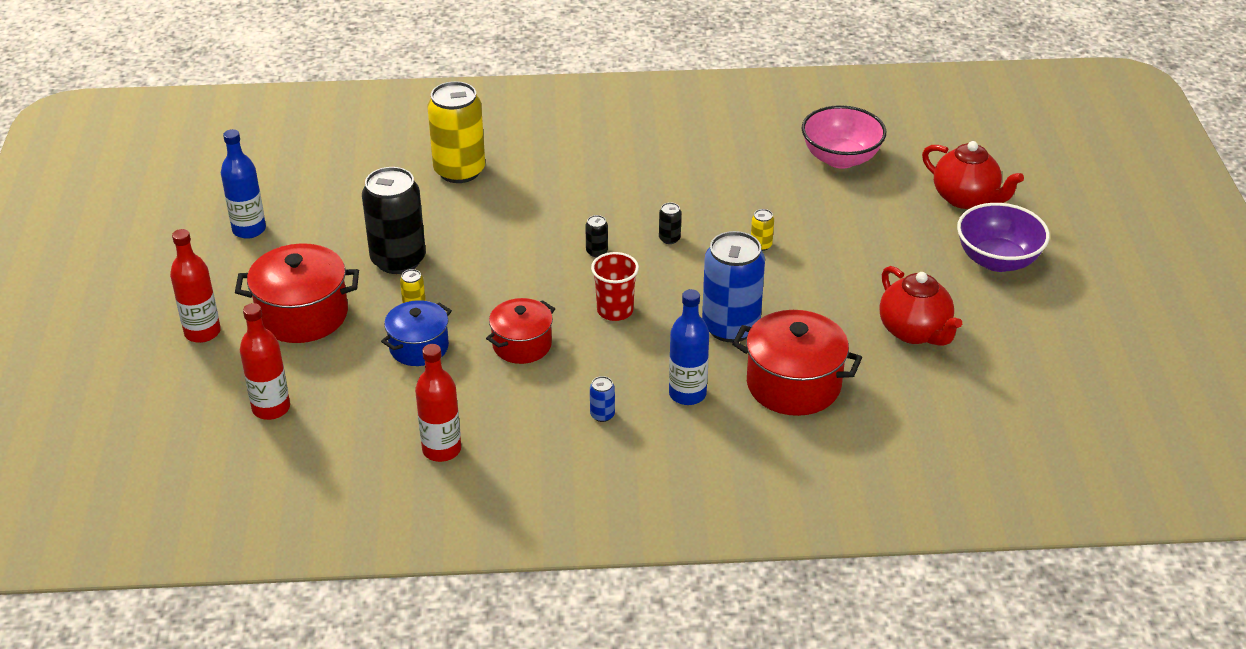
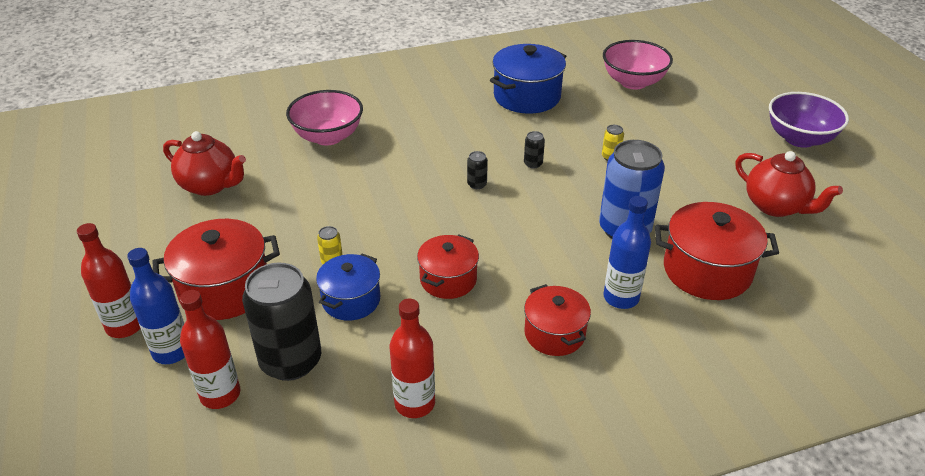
camera: 15 degrees left, 0 degrees up
(249, 229) = (148, 217): blue bottle -> blue bottle (171, 351)
(398, 260) = (301, 221): black can -> black can (291, 361)
(459, 171) = (328, 137): yellow can -> pink bowl
(602, 415) = (554, 334): blue can -> red pot
(615, 310) = (517, 233): red cup -> none
(703, 157) = (527, 96): none -> blue pot
(965, 198) = (744, 97): red teapot -> red teapot (210, 185)

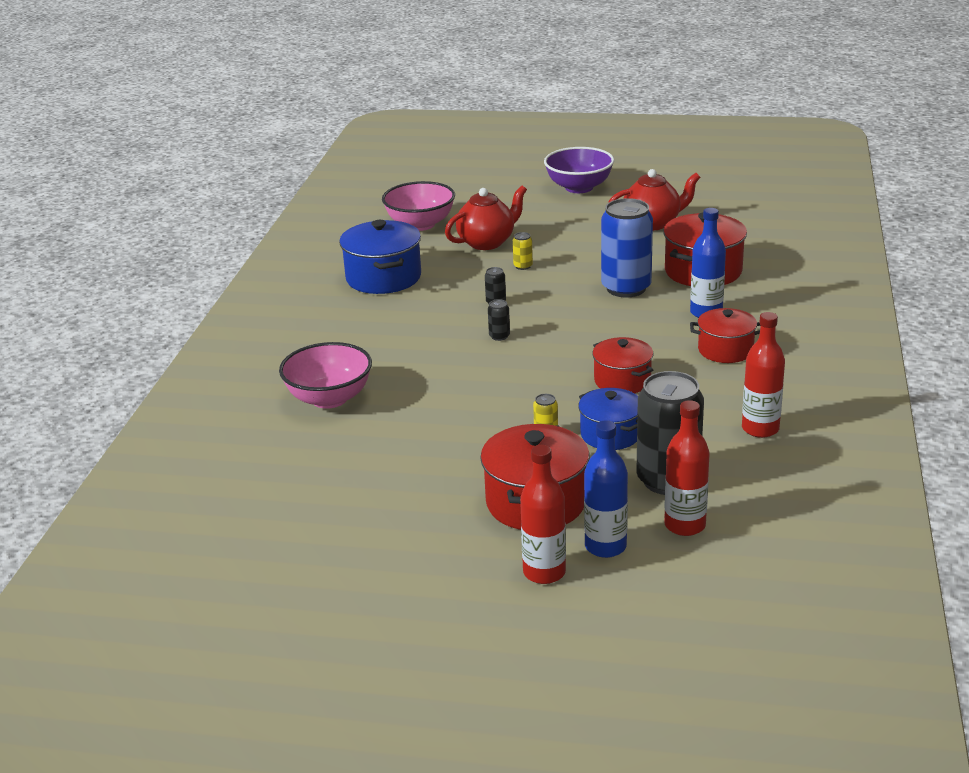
camera: 60 degrees left, 10 degrees down
(210, 185) = (343, 487): red teapot -> red teapot (487, 242)

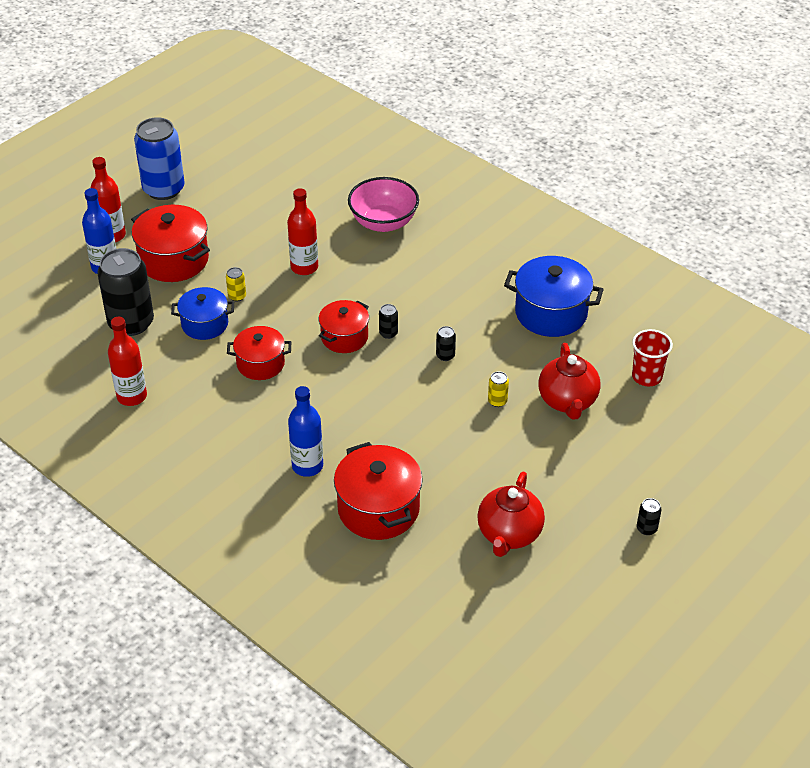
camera: 120 degrees right, 15 degrees up
(420, 224) = (646, 376): pink bowl -> red cup
(579, 187) = (646, 528): purple bowl -> black can
(626, 288) = (396, 442): blue can -> blue can (163, 189)
(685, 525) = (85, 306): red bottle -> red bottle (304, 267)
(725, 350) = (242, 441): red pot -> red pot (344, 337)

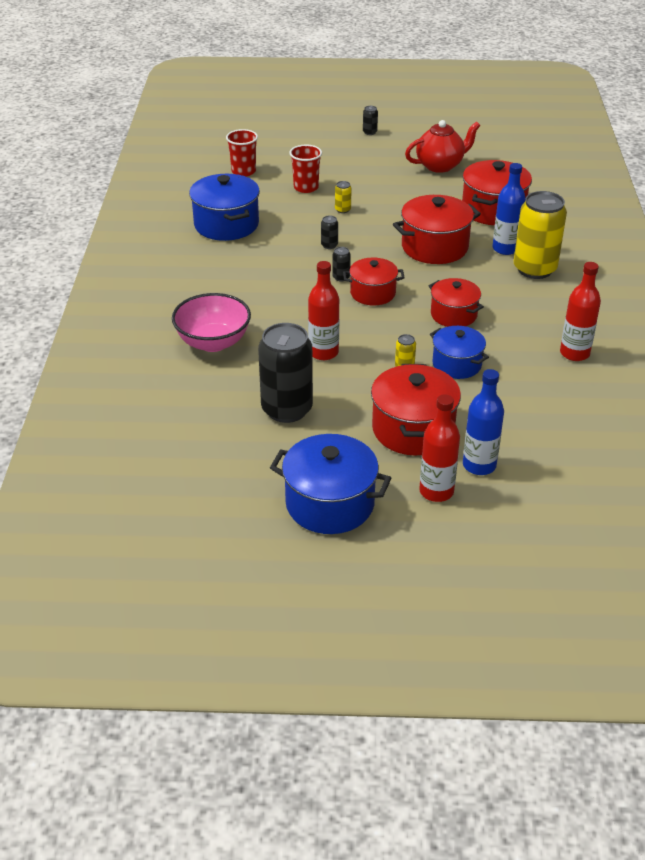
camera: 130 degrees left, 5 degrees down
(131, 323) = (513, 403): black can -> black can (287, 409)
(163, 189) = (330, 504): blue can -> blue pot
(256, 461) = (534, 269): none -> yellow can
(365, 420) = (434, 247): none -> red pot
(567, 401) = (306, 187): red teapot -> red cup

